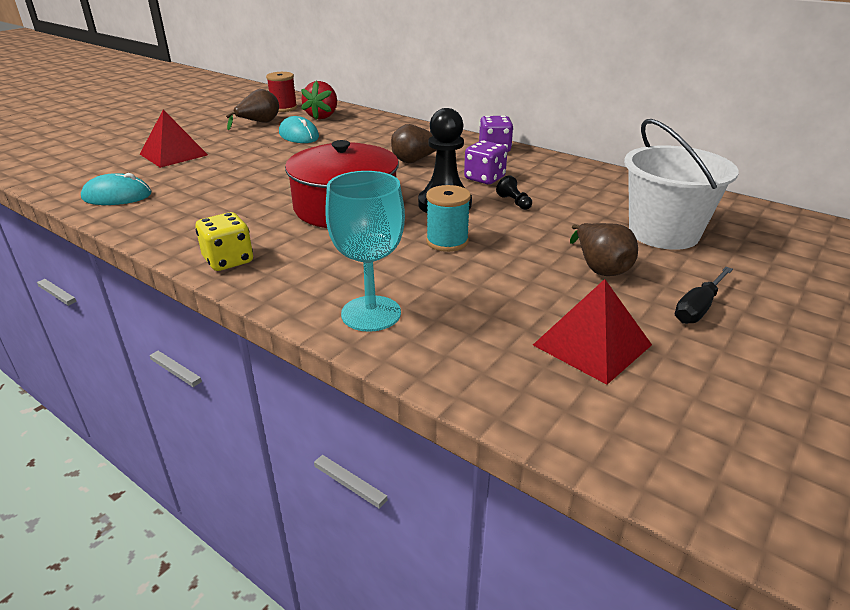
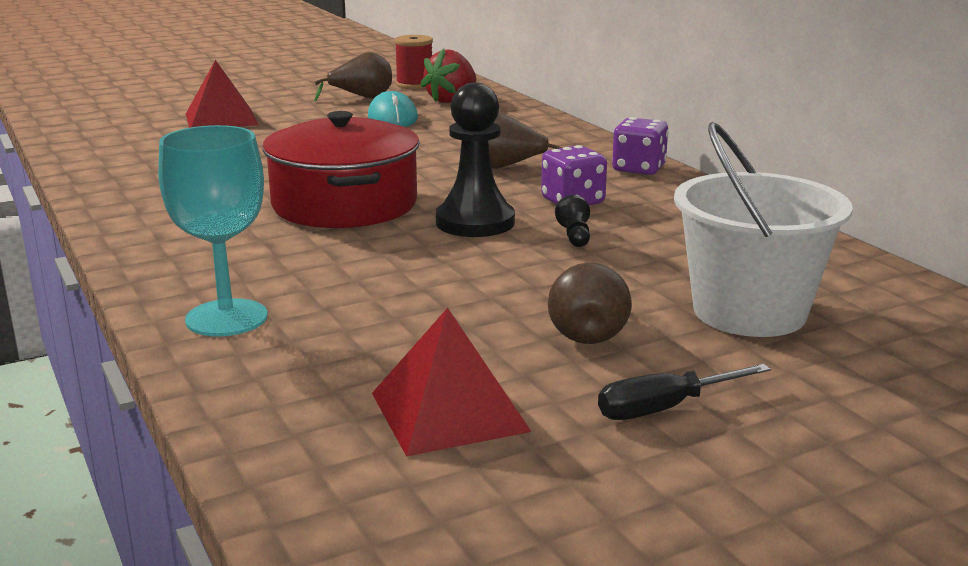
camera: 25 degrees right, 10 degrees down
(117, 196) = (111, 152): turquoise mouse -> none
(228, 260) = (144, 235): yellow dice -> none
(447, 242) = (420, 264): turquoise spool -> none

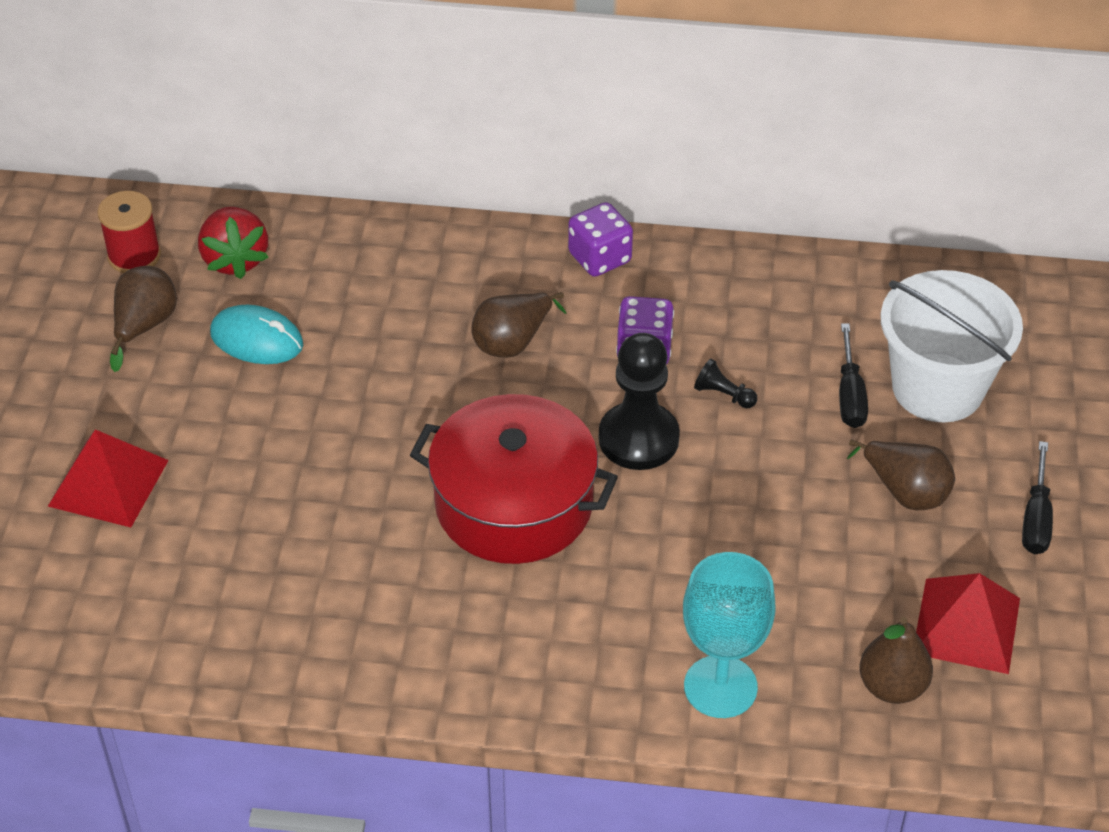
camera: 55 degrees left, 25 degrees up
(312, 395) = (892, 686): none -> brown pear
(666, 279) = (850, 394): none -> black screwdriver

